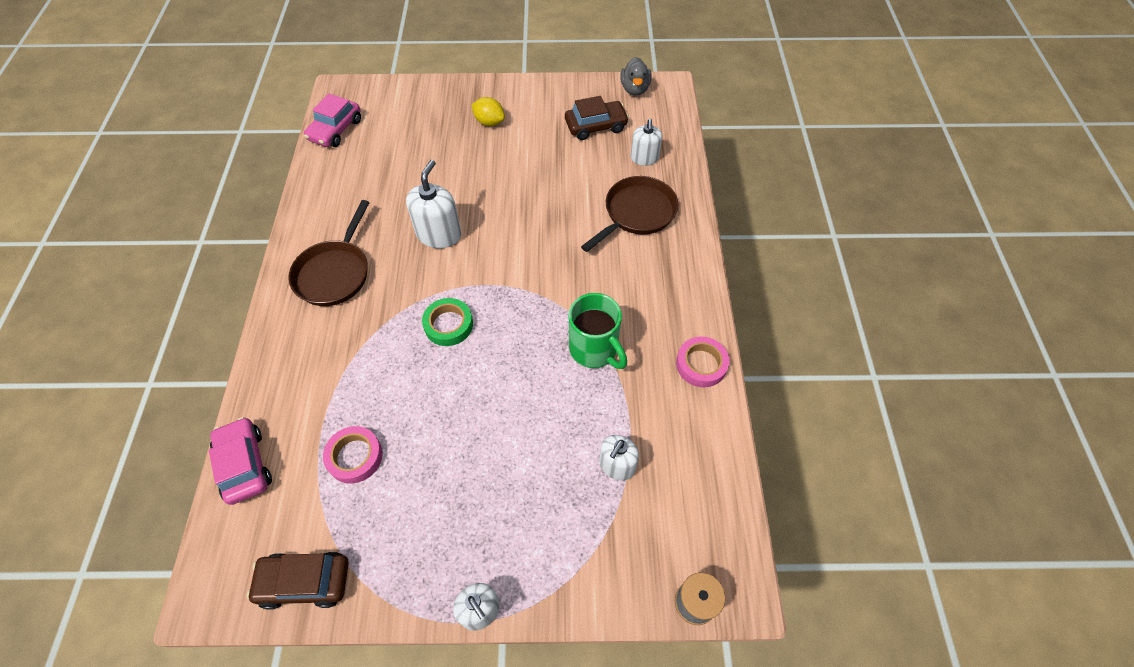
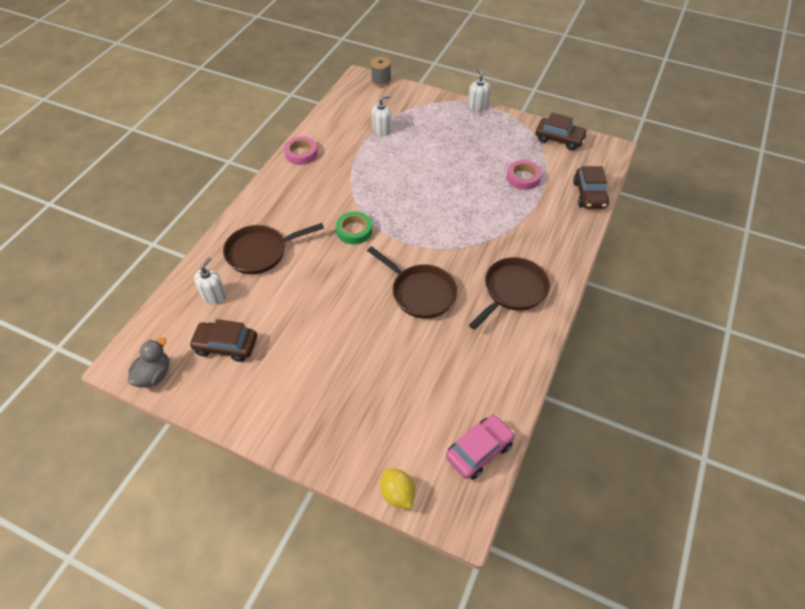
camera: 155 degrees left, 5 degrees down
(244, 465) = (589, 194): pink car -> brown car
(439, 234) = (420, 292): white soap dispenser -> brown pan
(448, 325) = (441, 225): green tape -> green tape (354, 230)
(489, 122) = (319, 393): yellow lemon -> yellow lemon (397, 494)
(594, 350) = (356, 180): green mug -> none

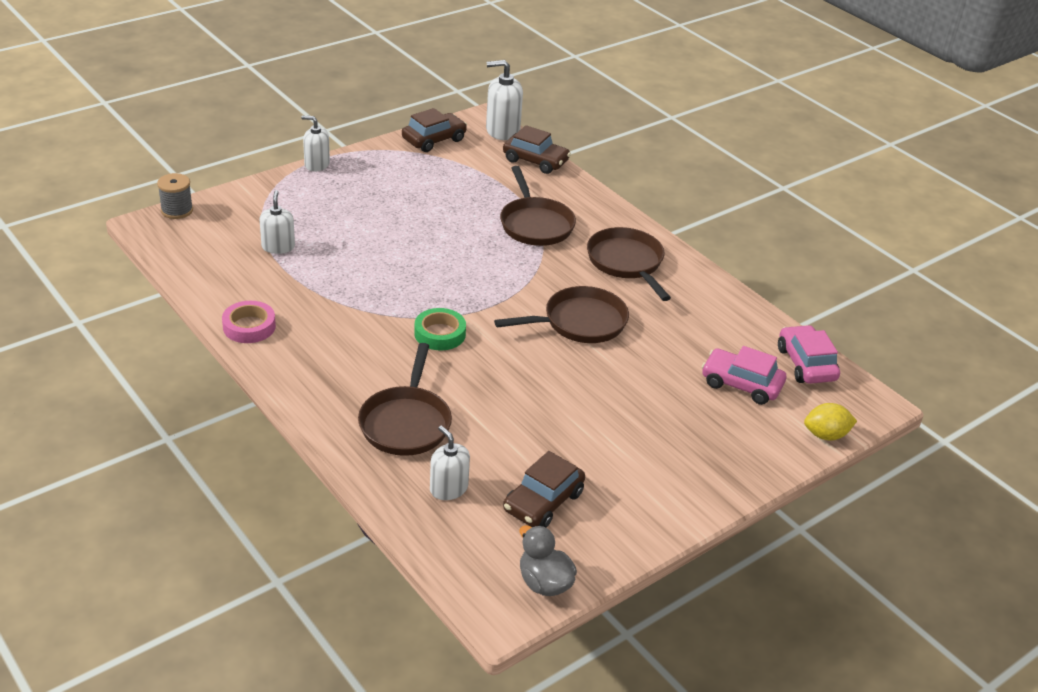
camera: 65 degrees left, 15 degrees down
(420, 414) = (741, 384): none -> pink car
(512, 225) = (535, 224): none -> brown pan
(523, 178) = (470, 187): pink tape -> none
(608, 164) = (502, 130): none -> white soap dispenser

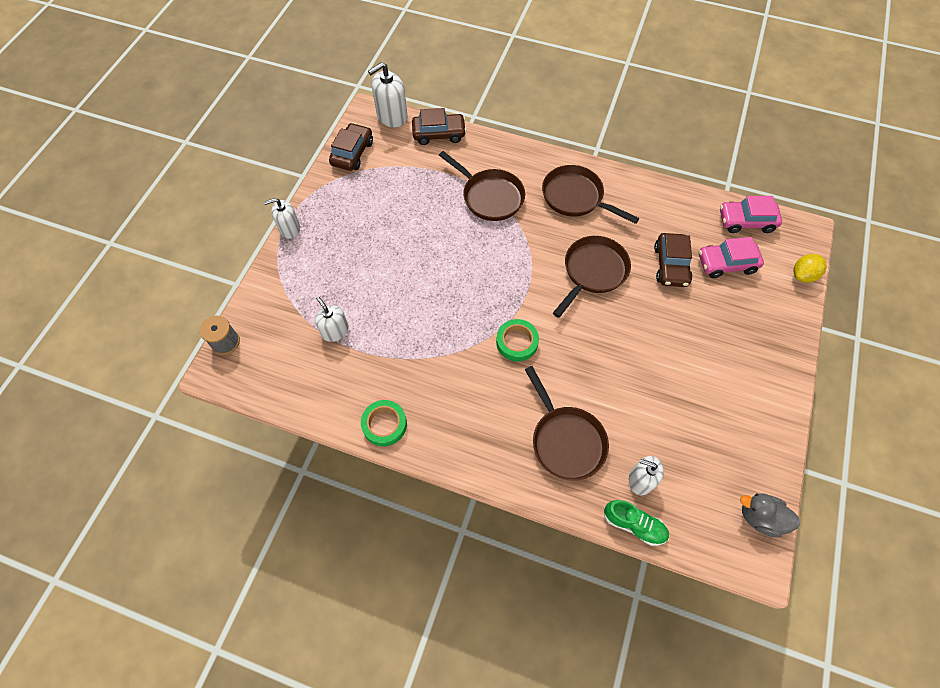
camera: 30 degrees left, 25 degrees up
(249, 327) = (384, 424): pink tape -> green tape
(403, 514) = (634, 525): none -> green shoe
(543, 502) = (703, 449): brown car -> brown car (671, 265)
(806, 364) = (746, 221): pink car -> pink car turned 45 degrees counterclockwise

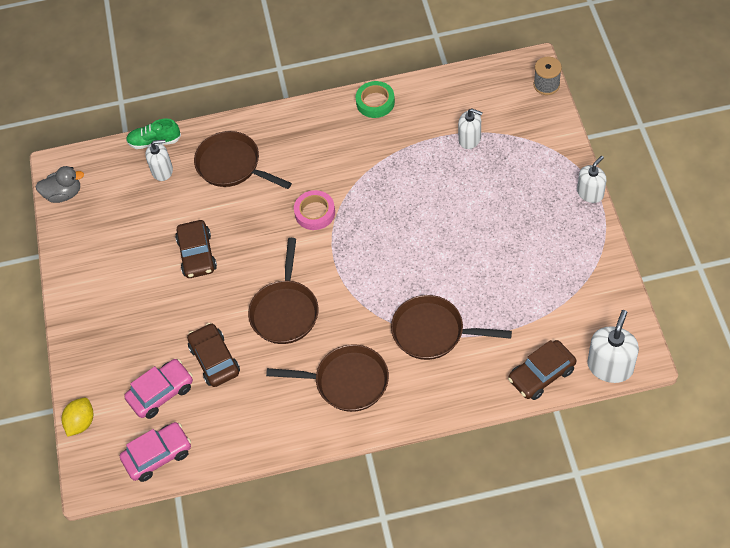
camera: 155 degrees right, 5 degrees down
(352, 153) = (608, 299): brown car -> brown car (197, 254)
(517, 342) = (315, 213): green tape -> pink tape

